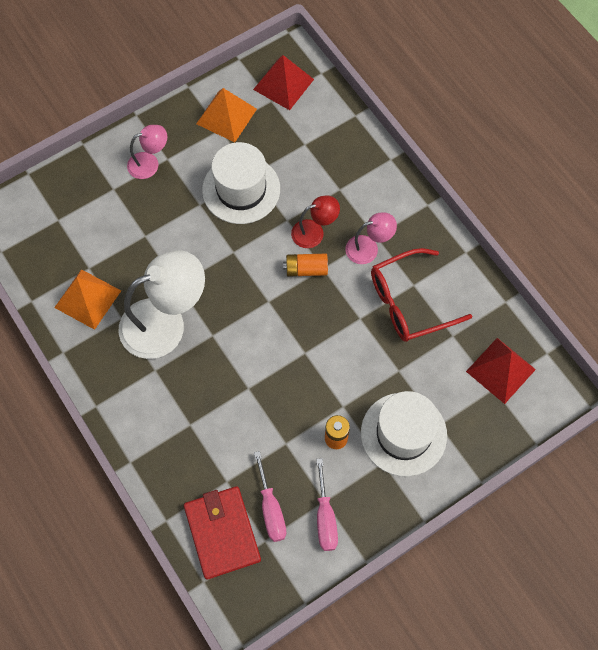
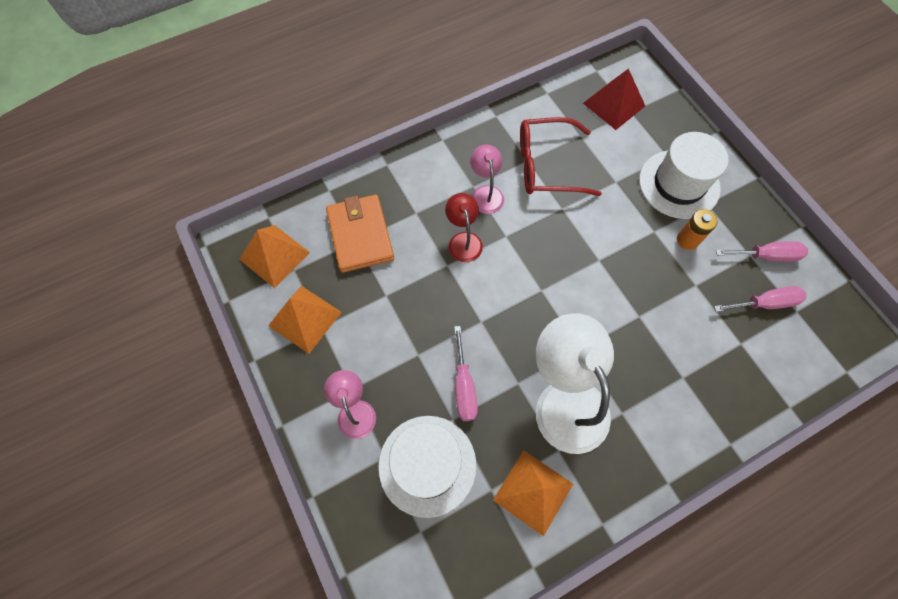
camera: 85 degrees left, 0 degrees up
(173, 242) = (464, 386): none -> pink screwdriver
(222, 533) = (795, 351): red wallet -> none
(241, 189) = (404, 308): white hat -> white hat (427, 465)
(283, 84) = (274, 256): red pyramid -> orange pyramid
(306, 269) = (506, 251): orange battery -> none
(310, 147) = (360, 235): none -> orange wallet
(409, 302) = (546, 166): red glasses -> red glasses turned 105 degrees clockwise

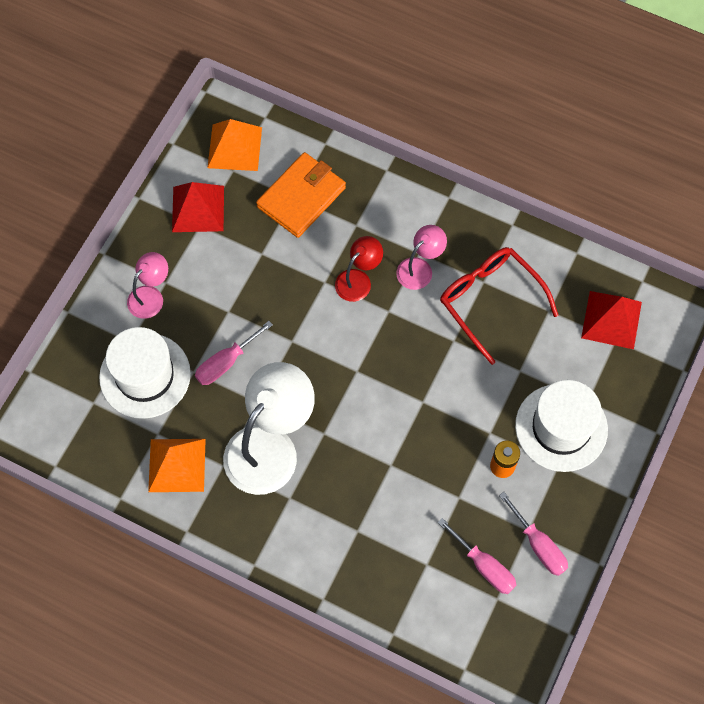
camera: 55 degrees right, 0 degrees up
(305, 319) = (198, 209): orange pyramid -> red pyramid

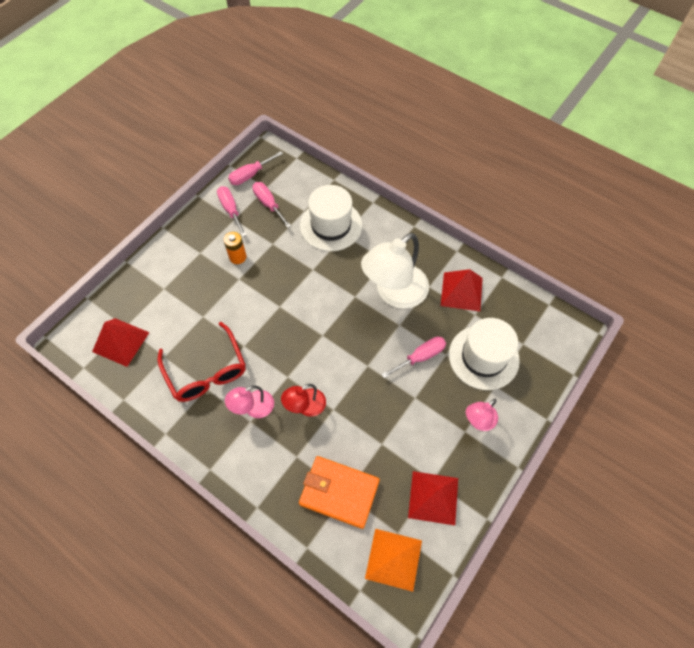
camera: 170 degrees left, 5 degrees down
(177, 465) = (461, 291): orange pyramid -> red pyramid
(301, 197) = (339, 492): orange wallet -> orange wallet turned 60 degrees clockwise
(529, 618) = (250, 175): none -> pink screwdriver
(561, 427) = (189, 274): white hat -> white hat (331, 225)

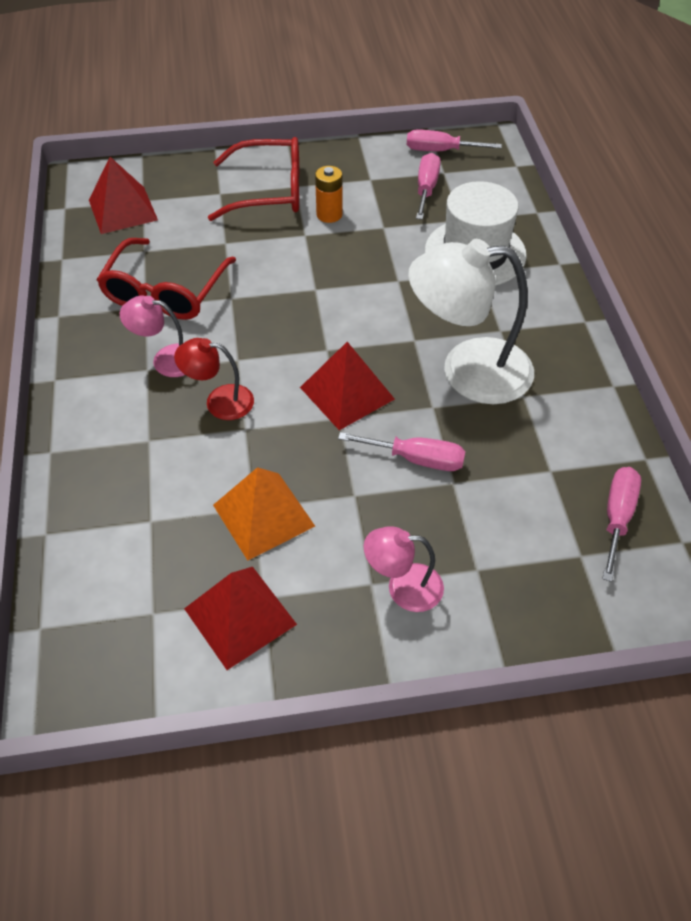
camera: 45 degrees right, 10 degrees down
(190, 266) = (269, 191): none -> red glasses
(231, 210) = (377, 169): pink screwdriver -> pink screwdriver (617, 517)
(339, 492) = (145, 513): orange wallet -> none
(393, 559) = (113, 634): orange pyramid -> orange pyramid (263, 515)
(461, 291) = (563, 432): red pyramid -> red pyramid (347, 393)
(483, 357) = (502, 525): white hat -> none

